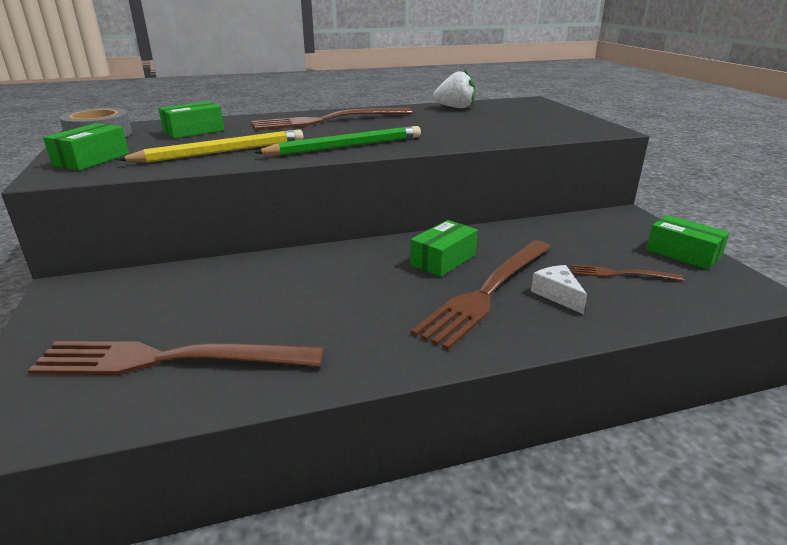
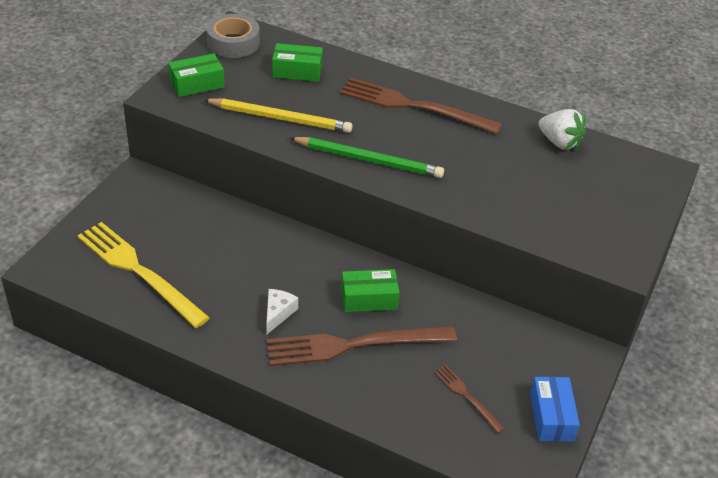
camera: 40 degrees right, 15 degrees up
(170, 359) = (139, 271): brown fork -> yellow fork
(557, 295) = (393, 379): white cheese -> white cheese (278, 313)
(682, 254) = (551, 417): green box -> blue box

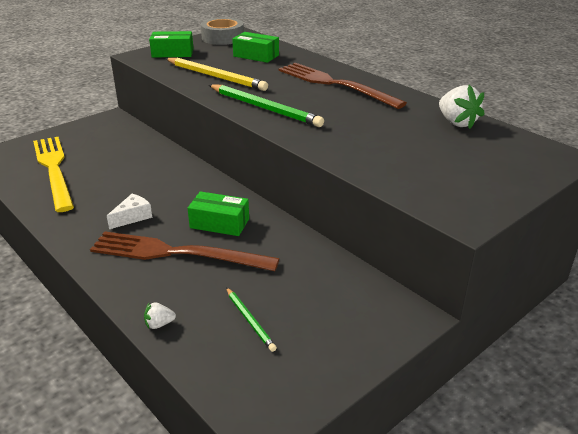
camera: 25 degrees right, 10 degrees down
(394, 423) = (159, 324): none -> white strawberry
(467, 396) = (250, 320): brown fork -> green pencil
(551, 417) = (328, 363): blue box -> none

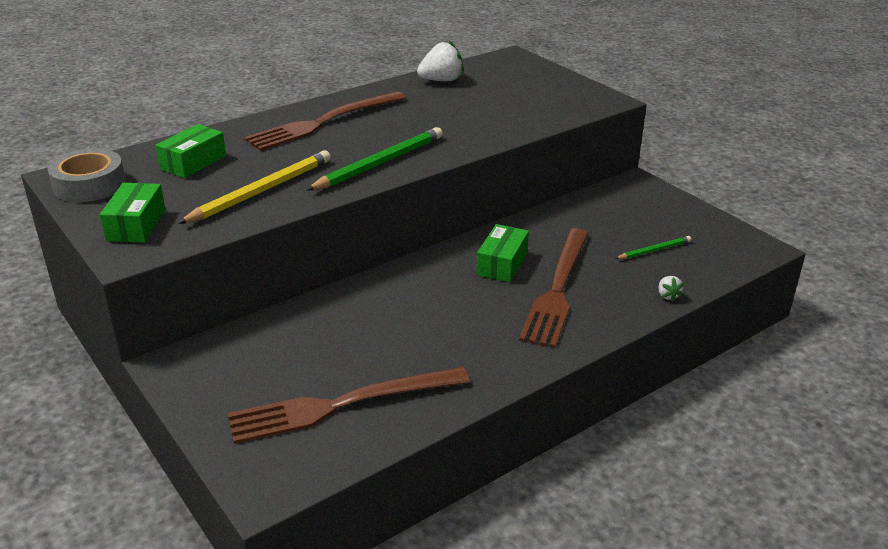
camera: 85 degrees left, 0 degrees up
(54, 169) = (342, 405): yellow fork -> brown fork
(133, 217) = (484, 322): white cheese -> none

